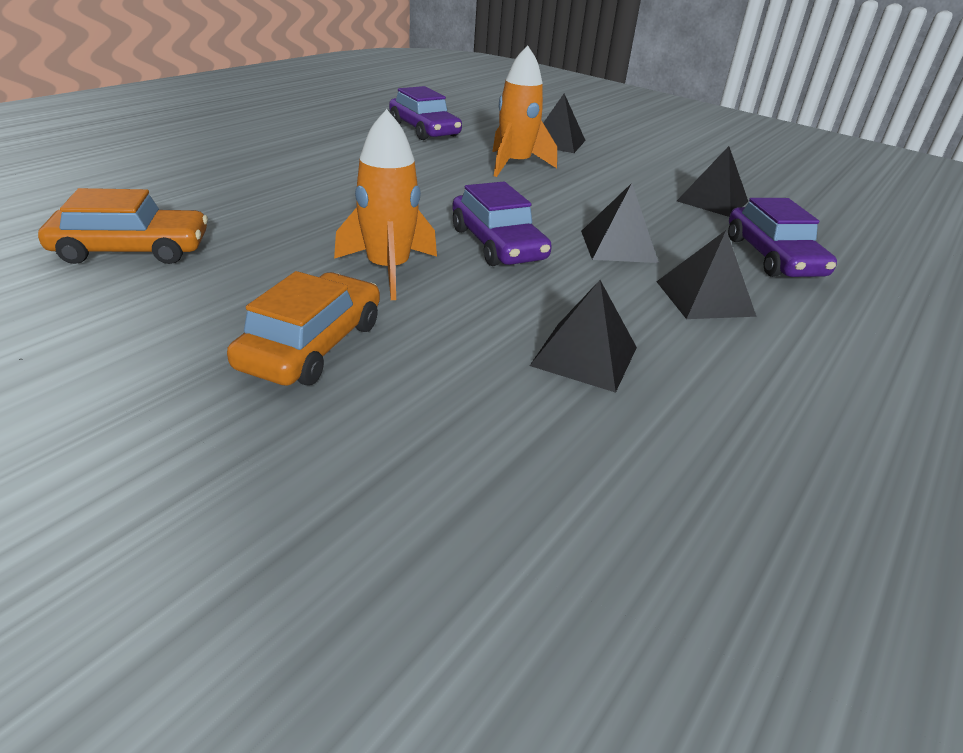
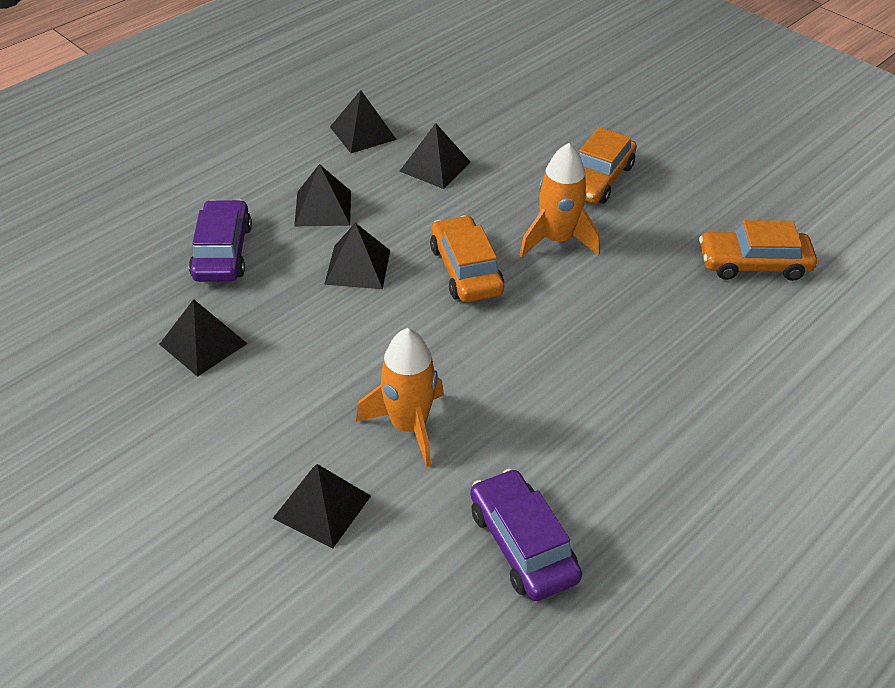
camera: 170 degrees left, 10 degrees up
(497, 244) = (466, 270): purple car -> orange car
(741, 411) = (363, 133): none -> black pyramid

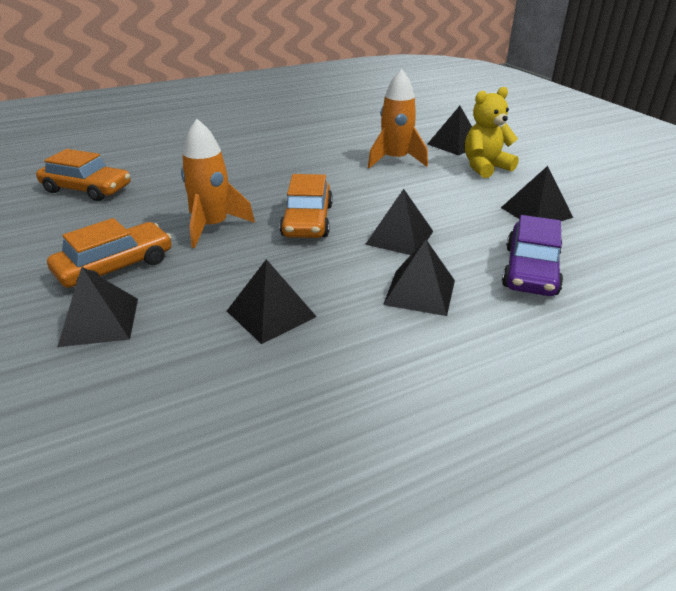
camera: 160 degrees left, 10 degrees down
(267, 439) = (485, 167): none -> yellow teddy bear
(363, 133) = (337, 383): black pyramid -> black pyramid (99, 321)
(522, 544) = (357, 125): purple car -> none

